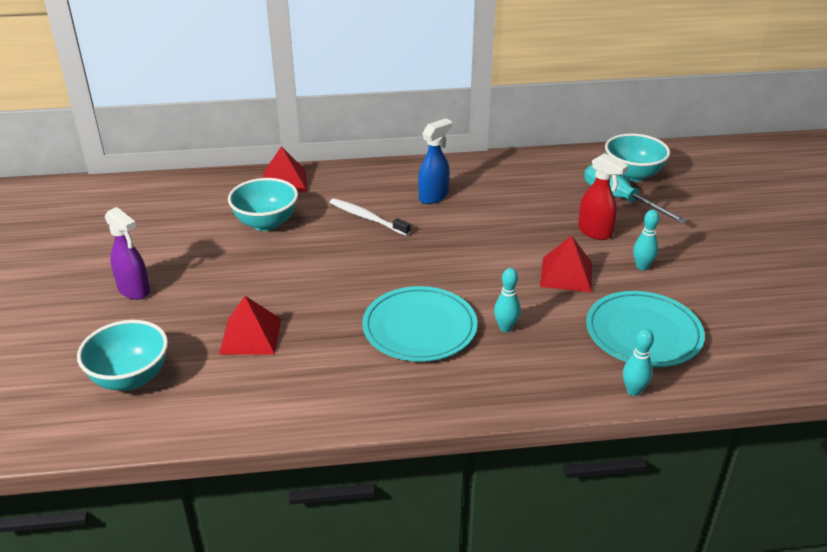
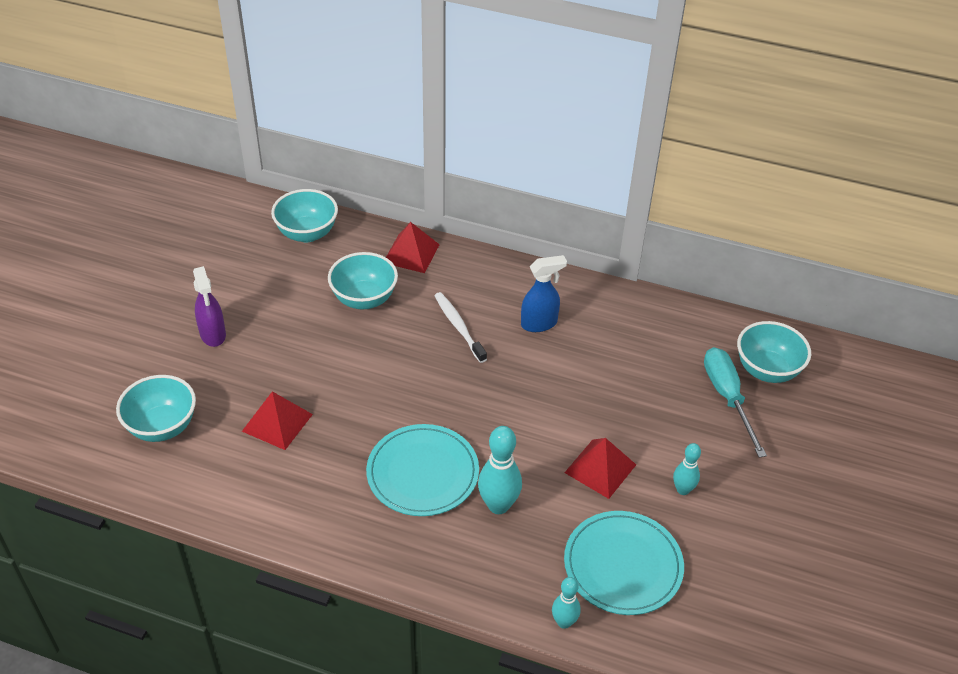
camera: 25 degrees right, 10 degrees up
(176, 193) = (307, 233): none -> turquoise bowl
(505, 328) = (498, 505): turquoise bowling pin -> turquoise bowling pin, size x1.65
(595, 232) = (668, 429): red spray bottle -> none

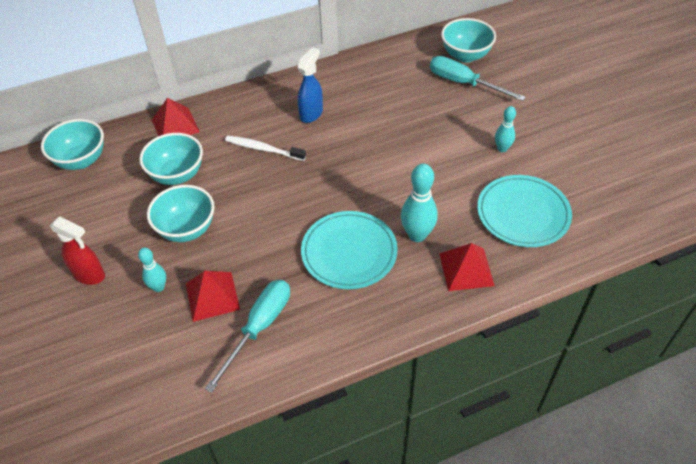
camera: 40 degrees left, 5 degrees up
(162, 427) = (126, 366): turquoise bowl -> turquoise bowl (187, 229)
(213, 335) = (89, 275): purple spray bottle -> red spray bottle
(281, 476) = (259, 328): none -> turquoise screwdriver
(564, 622) = (533, 270): turquoise bowling pin -> turquoise bowling pin (159, 287)
(600, 468) = (446, 170): red pyramid -> red pyramid (466, 269)

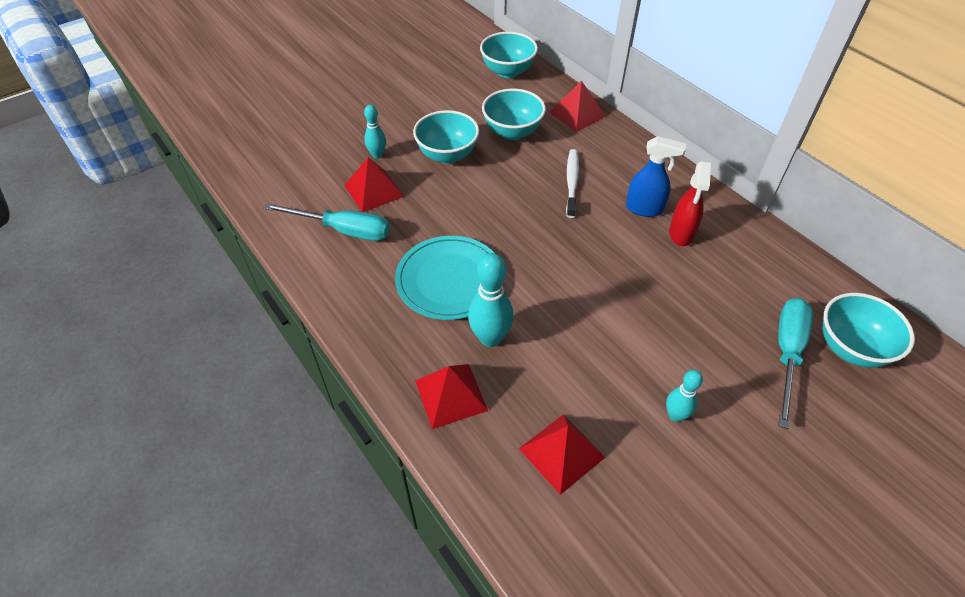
camera: 75 degrees right, 0 degrees up
(89, 275) = (383, 112): red spray bottle -> red spray bottle (681, 234)
(523, 213) = (561, 452): turquoise plate -> red pyramid

